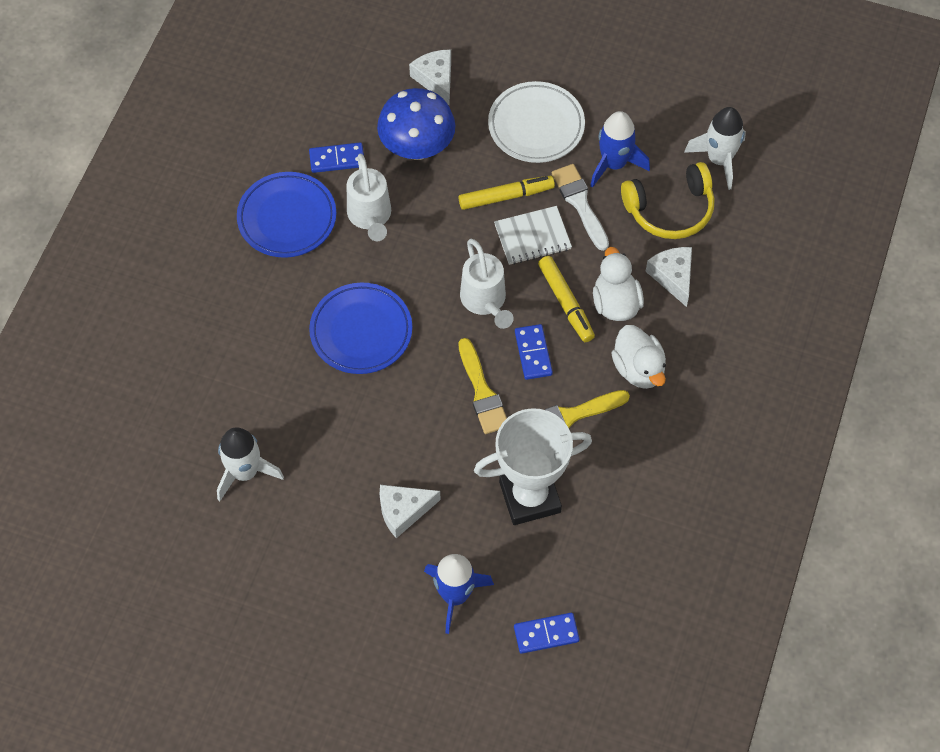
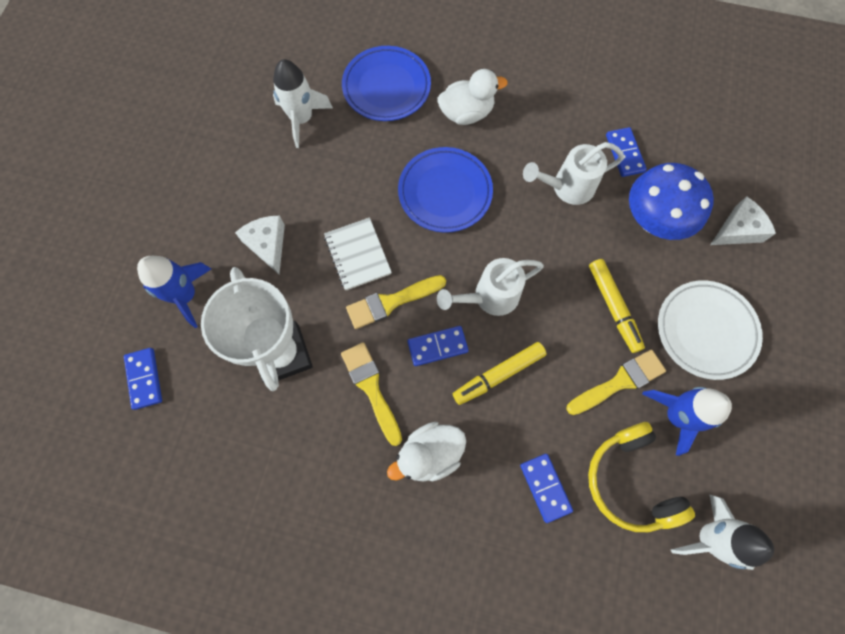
camera: 85 degrees right, 10 degrees up
(287, 218) = (553, 121): blue plate -> blue plate (386, 87)
(532, 237) = (570, 337): white notebook -> white notebook (357, 255)
(580, 203) = (619, 382): white brush -> yellow brush
(615, 303) = (504, 426): white duck -> white duck (466, 113)
(673, 277) = (545, 487): white cheese -> blue domino

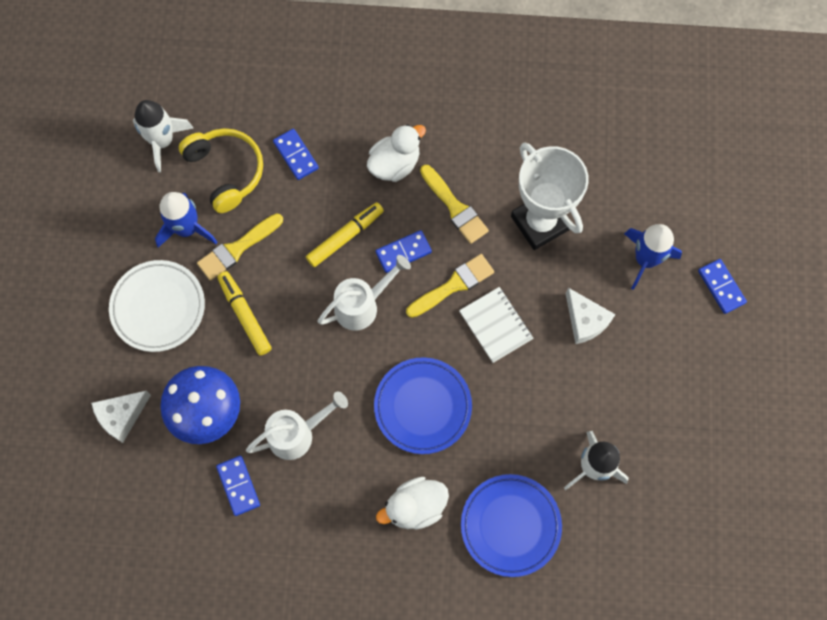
camera: 170 degrees right, 0 degrees up
(144, 379) = (653, 182): blue domino -> blue domino (721, 287)

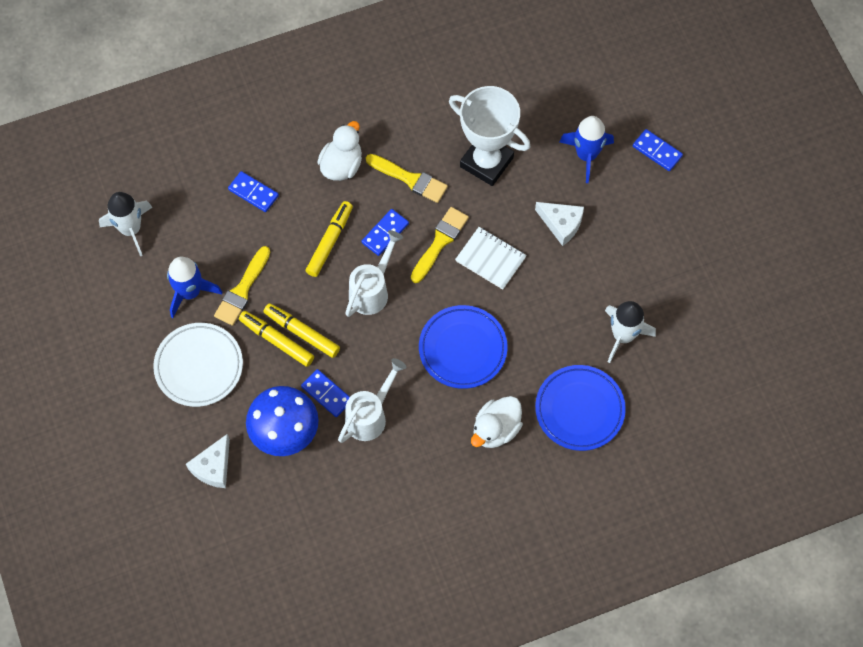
camera: 25 degrees left, 5 degrees down
(226, 171) = (199, 231): yellow headphones -> none
(238, 486) = (342, 478): blue domino -> blue domino (327, 394)
(273, 318) = (302, 333): none -> yellow marker

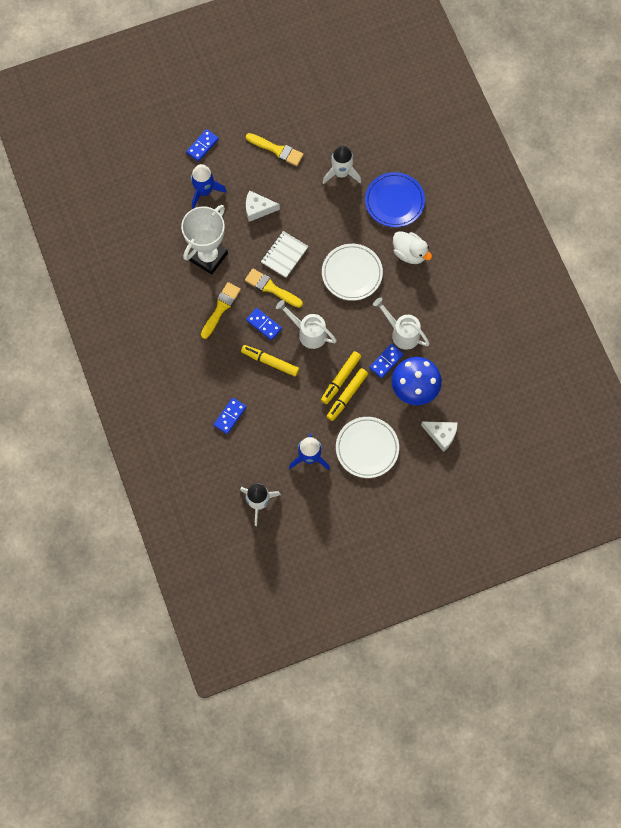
camera: 90 degrees left, 5 degrees up
(242, 290) = (308, 421): yellow brush -> yellow brush (277, 150)
(342, 165) = (208, 355): white duck -> none
(462, 349) = (352, 273): blue plate -> white plate
(561, 224) = (258, 209): white cheese -> white cheese turned 120 degrees counterclockwise

